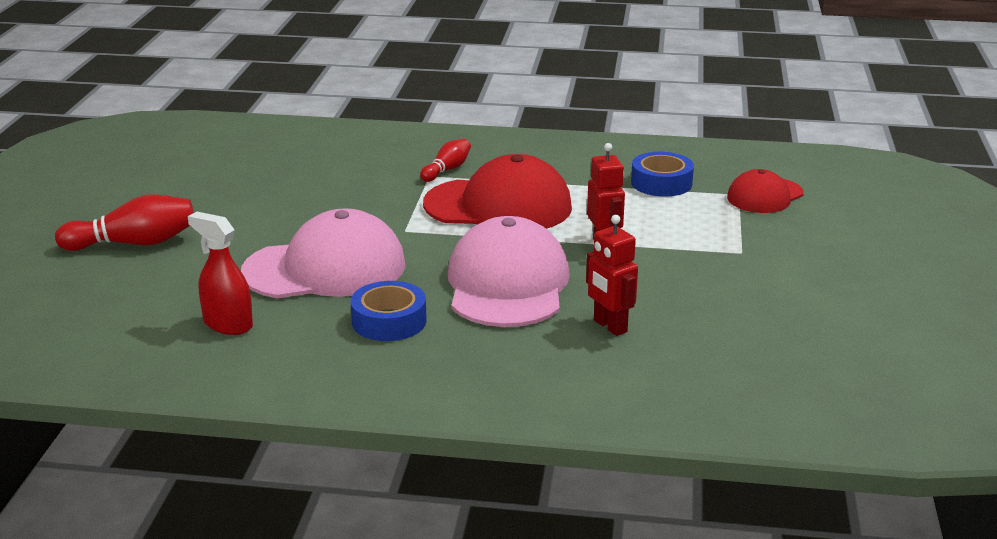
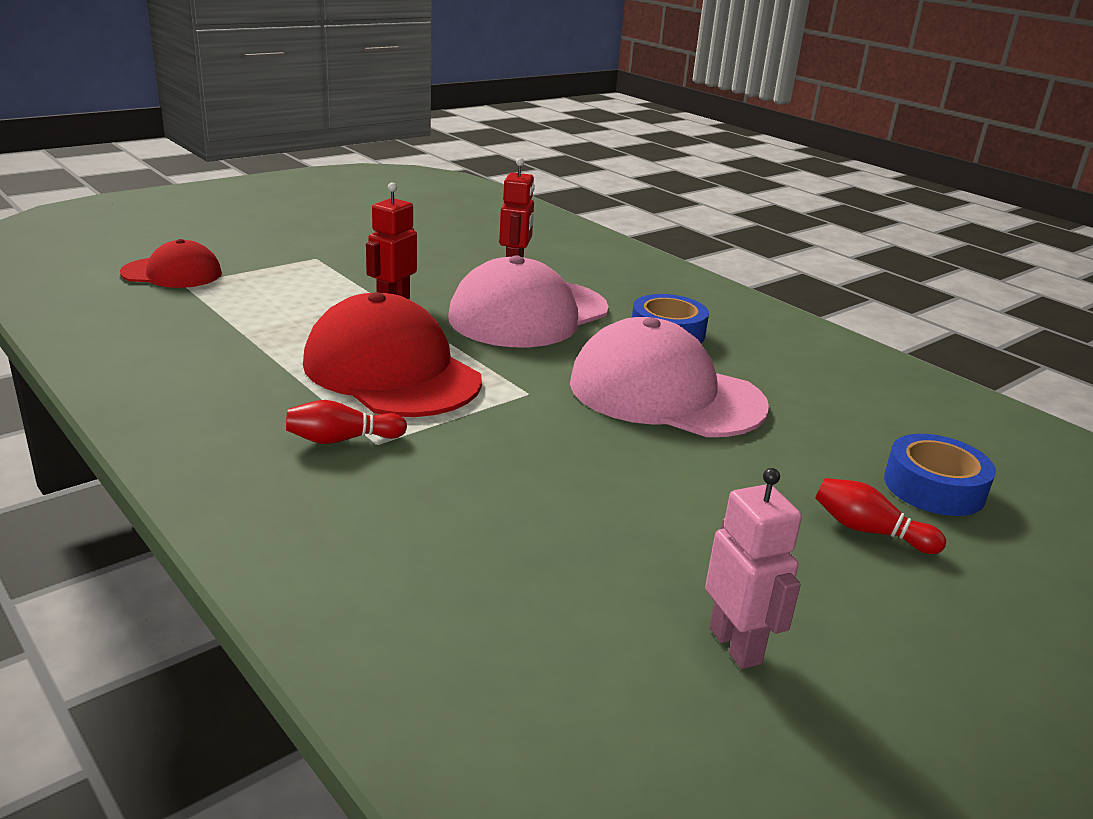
camera: 140 degrees left, 0 degrees up
(134, 243) = (869, 531): red bowling pin -> red bowling pin, size x0.60
(171, 179) = (736, 645): none -> pink robot
(228, 324) = (814, 388): red spray bottle -> none
(661, 183) = (203, 318): blue tape -> blue tape (934, 487)

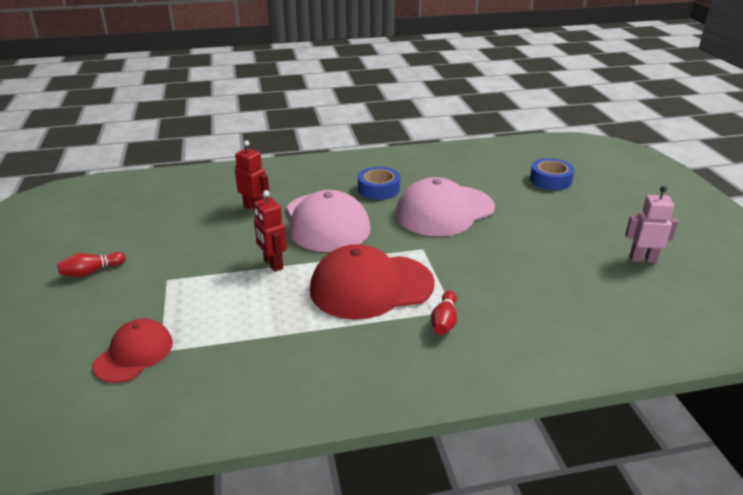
camera: 60 degrees left, 5 degrees up
(869, 531) = (576, 205): red bowling pin -> red bowling pin (92, 271)

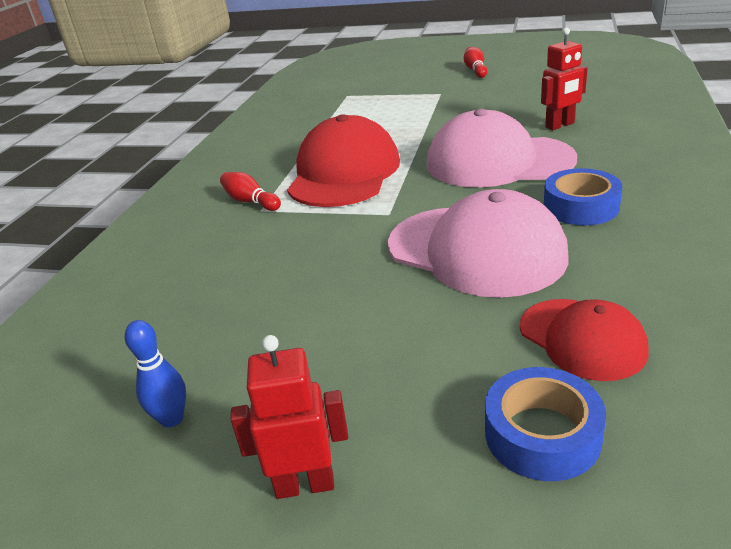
camera: 120 degrees right, 0 degrees up
(134, 354) = (353, 88): red cap -> red cap (582, 339)
(273, 264) = (428, 131): red robot -> red robot (305, 484)
(444, 211) = (476, 250): pink cap -> pink cap turned 135 degrees clockwise
(642, 259) = (172, 419): pink robot -> blue bowling pin

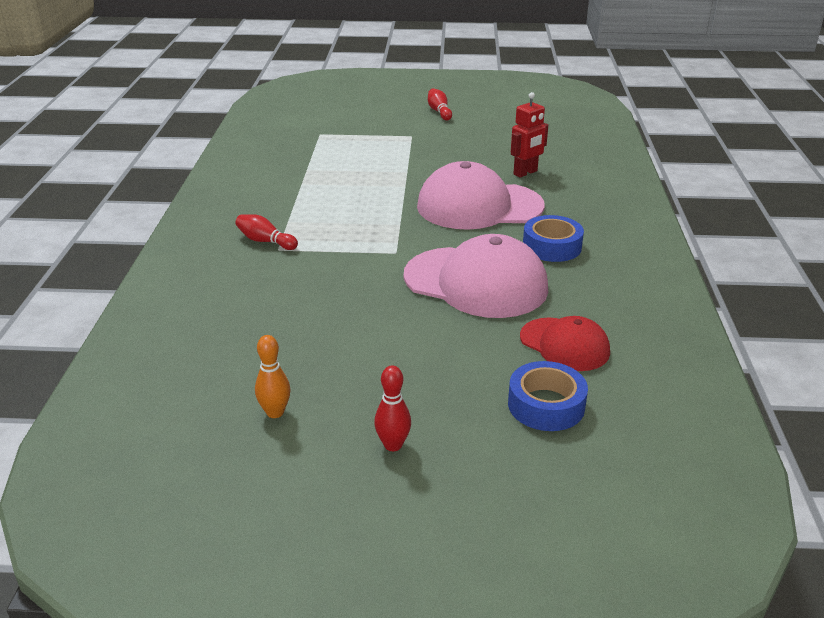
camera: 15 degrees left, 0 degrees up
(172, 419) = (275, 412): blue bowling pin -> orange bowling pin
(305, 484) = (393, 445): red robot -> red bowling pin
(344, 173) = (344, 215): red cap -> none

